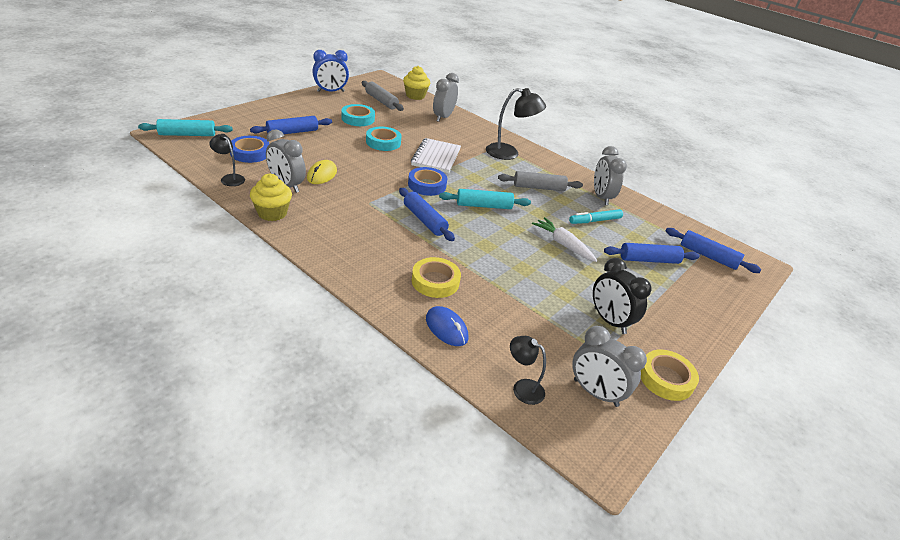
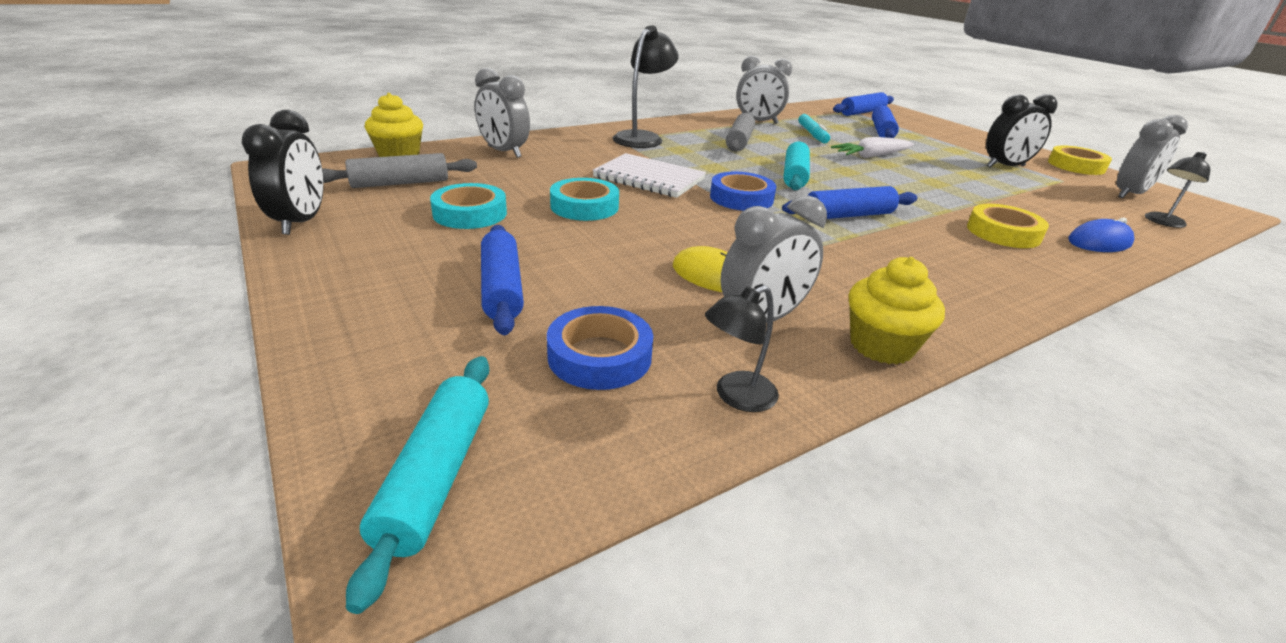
camera: 70 degrees left, 5 degrees down
(330, 91) = (301, 222): blue clock -> black clock

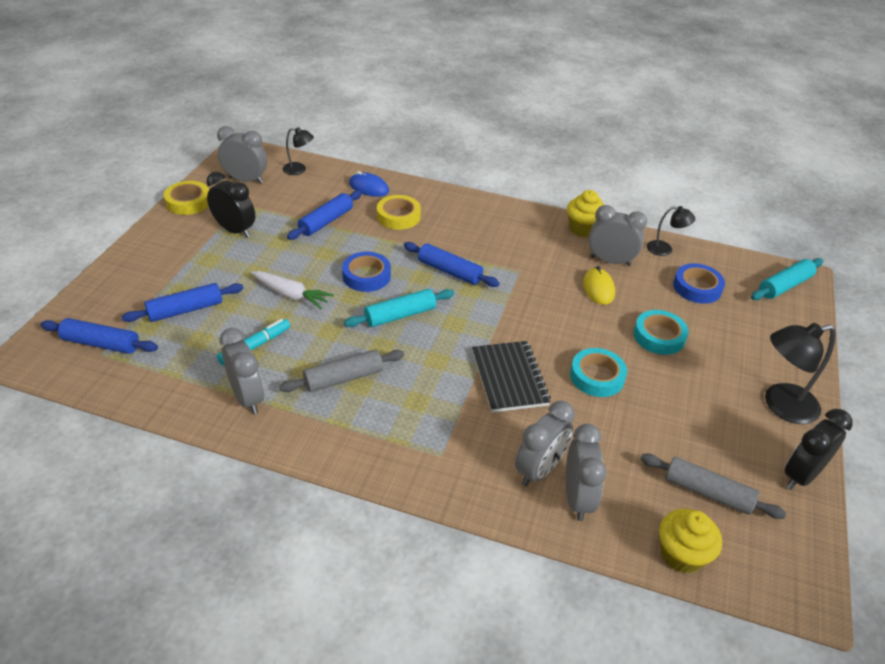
camera: 130 degrees left, 10 degrees up
(470, 213) = (680, 416): turquoise tape -> turquoise tape (659, 336)
(502, 288) = (709, 342): blue rolling pin -> blue rolling pin (326, 221)
(548, 153) = (539, 470): none -> grey clock
(642, 138) = (415, 442): black lamp -> black lamp (781, 405)
(649, 178) = (509, 378): white notebook -> black notebook
(741, 198) = (482, 320): blue tape -> blue tape (366, 276)

